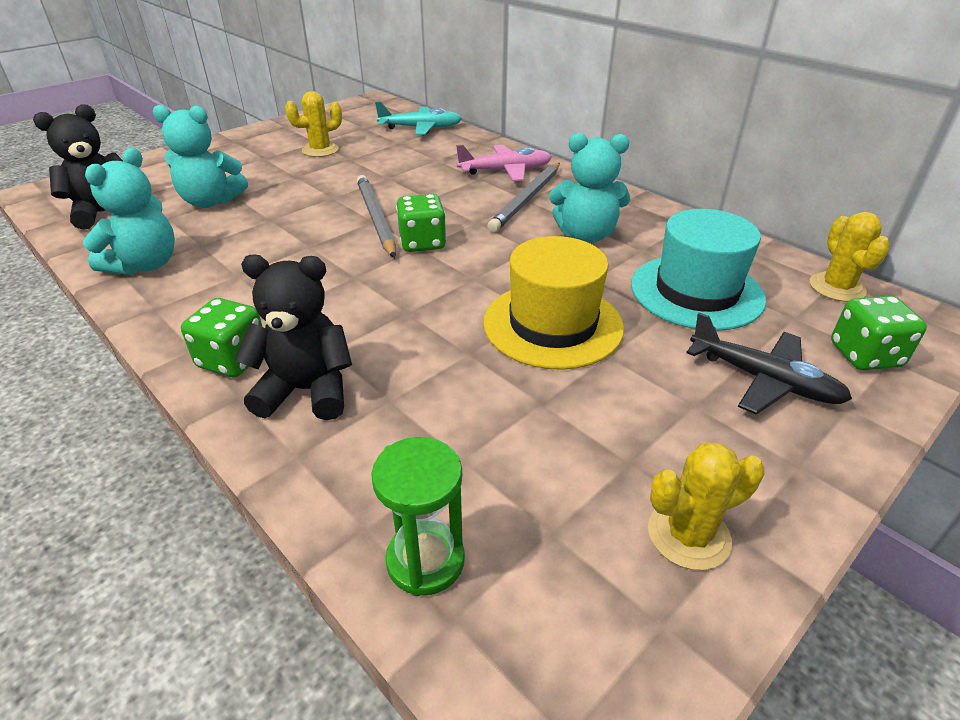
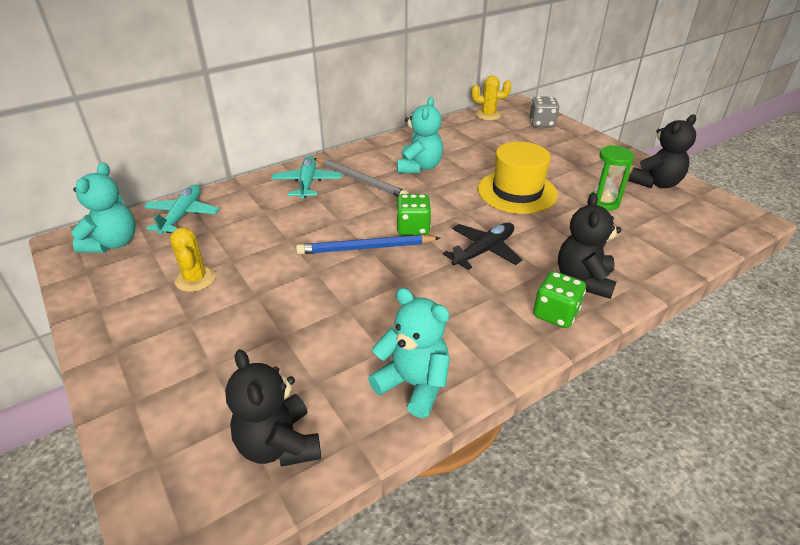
camera: 80 degrees left, 0 degrees up
(211, 201) = (288, 352): turquoise teddy bear -> turquoise teddy bear (113, 243)
(375, 218) = (366, 248): grey pencil -> blue pencil
(425, 560) = (690, 244): green hourglass -> green hourglass (603, 202)
(505, 171) = (307, 183): pink plane -> turquoise plane
(688, 535) = (656, 183): yellow cactus -> black teddy bear
(696, 292) = (488, 147): turquoise hat -> none
(763, 380) = (560, 148): black plane -> black plane (483, 251)
(865, 355) = (541, 123): green dice -> grey dice

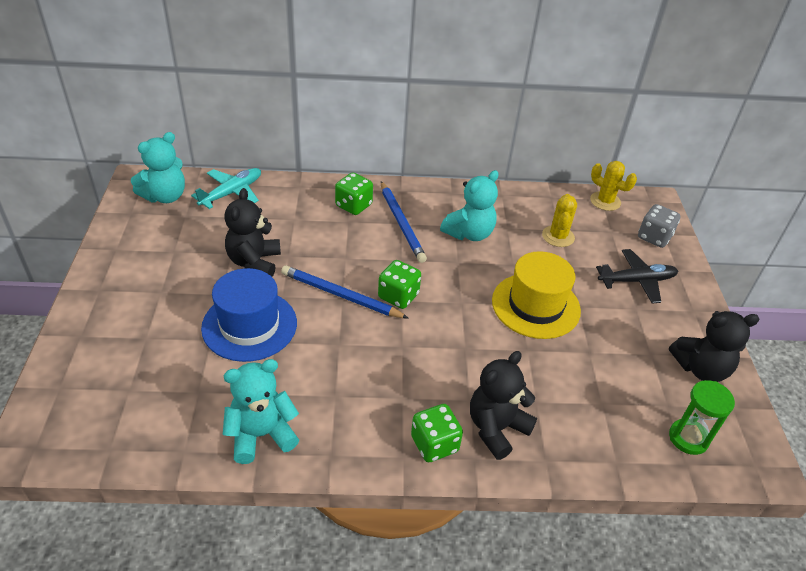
camera: 30 degrees right, 5 degrees up
(195, 279) = (193, 258): yellow cactus -> yellow cactus (558, 236)
(279, 444) = (135, 423): black teddy bear -> black teddy bear (254, 262)
(307, 183) = (353, 205): turquoise plane -> green dice
(308, 306) = (249, 325): none -> blue hat
(360, 180) = (401, 223): grey pencil -> blue pencil
(413, 384) = (261, 435): turquoise teddy bear -> turquoise teddy bear turned 90 degrees counterclockwise
(483, 251) = (436, 351): black plane -> black plane (636, 281)
(603, 202) = (613, 361): green hourglass -> green hourglass (688, 438)

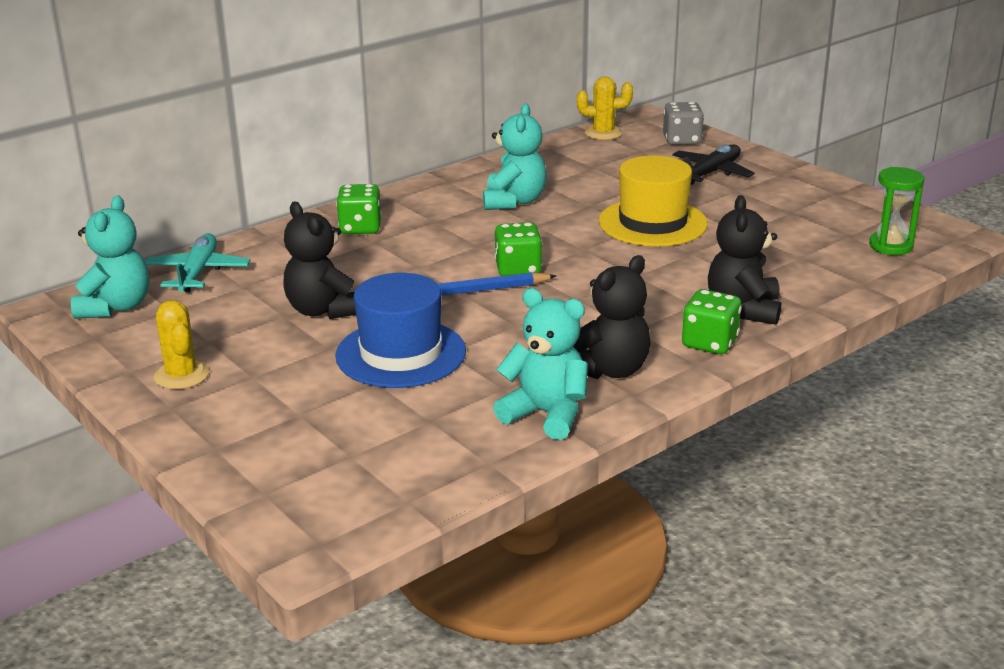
camera: 35 degrees left, 15 degrees down
(261, 435) = (546, 414): turquoise teddy bear -> turquoise teddy bear turned 90 degrees clockwise
(401, 223) = (434, 221): blue pencil -> none
(558, 236) = (599, 172): yellow cactus -> yellow cactus (181, 375)
(701, 368) = (839, 204): black teddy bear -> black teddy bear (609, 370)

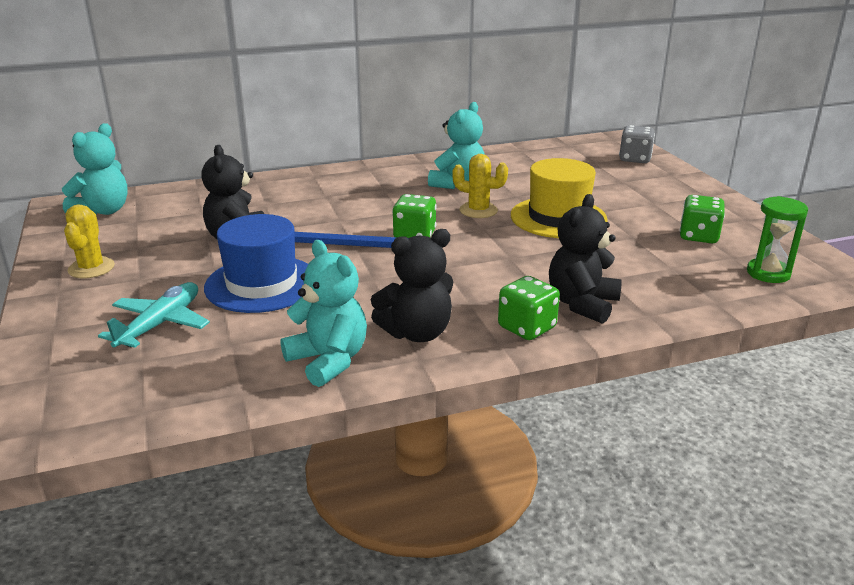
camera: 20 degrees right, 0 degrees up
(198, 273) = (181, 197): turquoise plane -> turquoise plane (160, 324)
(360, 228) = (324, 185): green dice -> green dice (698, 236)
(603, 133) = (573, 145): yellow cactus -> yellow cactus (478, 210)
(710, 173) = (640, 187): black plane -> none

